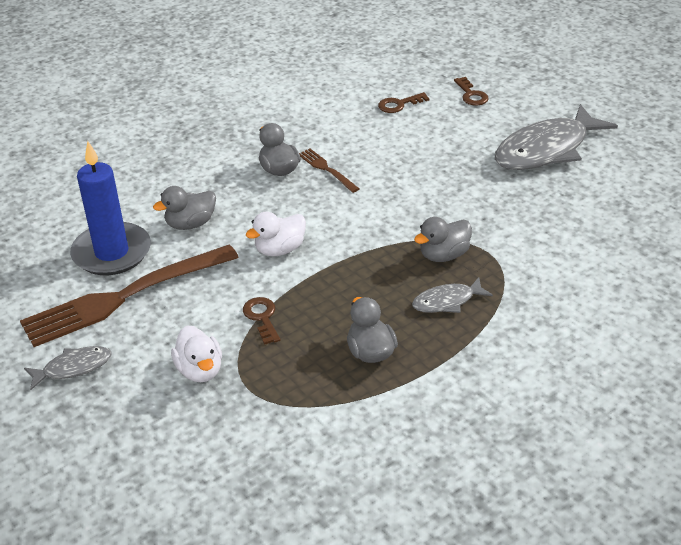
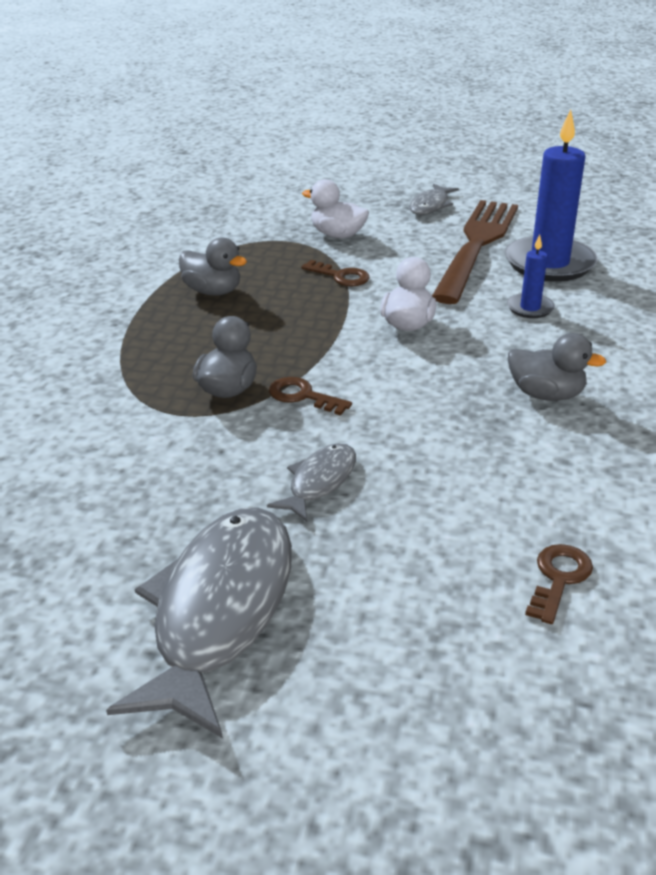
camera: 140 degrees right, 5 degrees down
(190, 224) = (530, 308): grey duck -> blue candle
(326, 169) = (494, 421): brown fork -> none
(447, 301) = (180, 351): grey fish -> grey fish (319, 482)
(471, 95) = (472, 676): brown key -> brown key (303, 396)

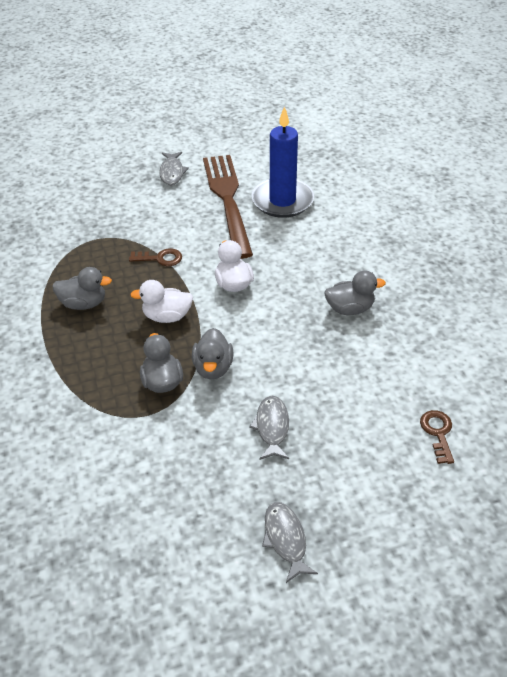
camera: 30 degrees left, 10 degrees up
(219, 611) = (285, 539): grey fish -> grey fish, size x0.49
(303, 396) = (213, 368): brown key -> grey duck
(337, 235) = (129, 221): white duck -> white duck (167, 316)
(530, 308) = (296, 243): blue candle -> none

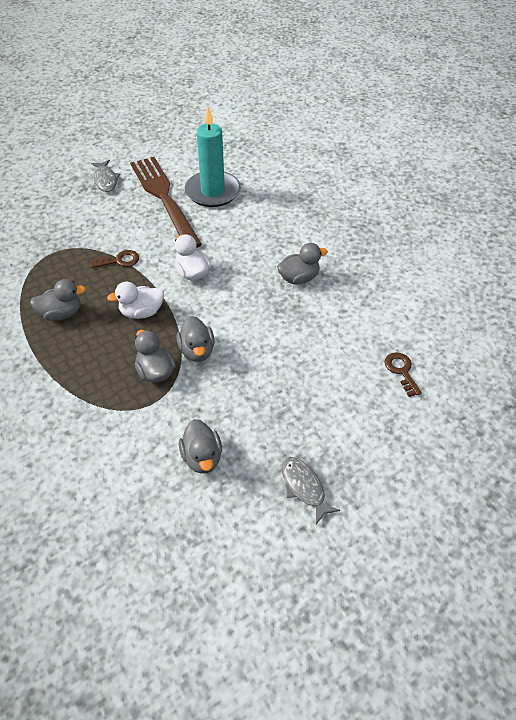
camera: 15 degrees left, 5 degrees up
(183, 483) = (202, 458): none -> grey duck
(272, 427) = (263, 393): grey fish -> none
(282, 201) = (213, 191): blue candle -> turquoise candle

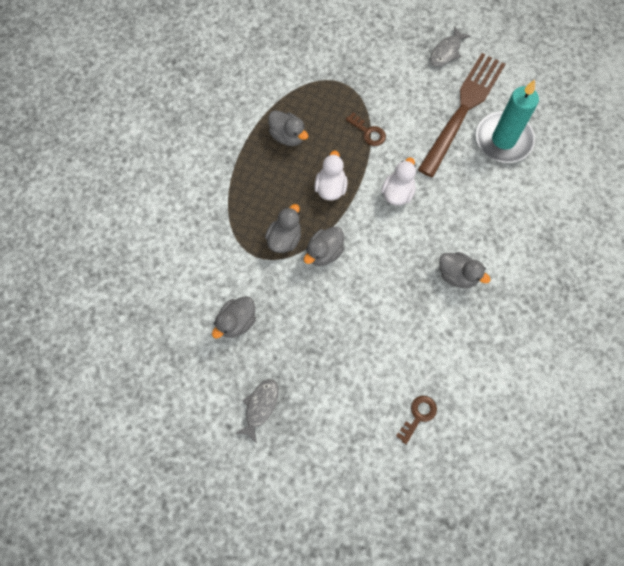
camera: 55 degrees right, 20 degrees up
(141, 312) = (330, 187): white duck -> white duck turned 60 degrees clockwise

